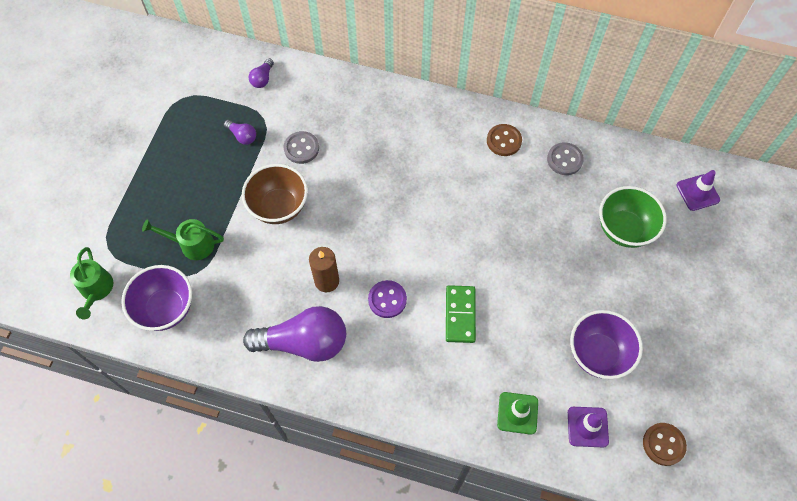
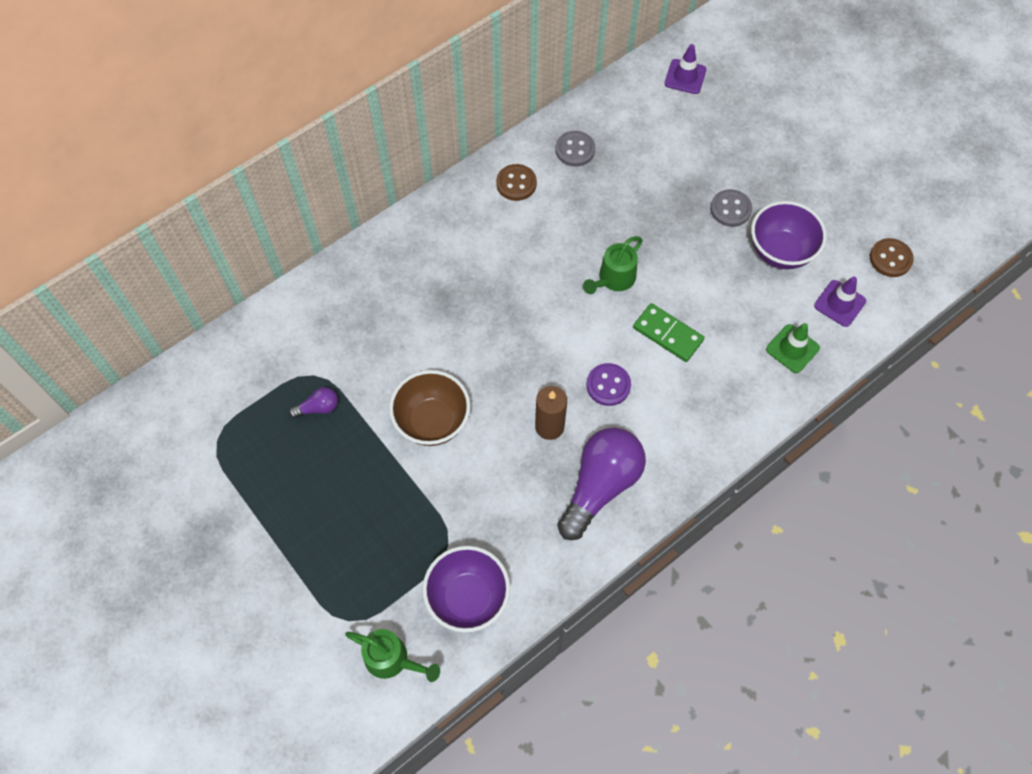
camera: 55 degrees left, 0 degrees up
(191, 244) = (411, 531): green watering can -> green watering can (613, 279)
(262, 79) = (262, 347): purple light bulb -> none
(301, 148) = (380, 361): grey button -> grey button (730, 209)
(624, 229) = (679, 153): green bowl -> none

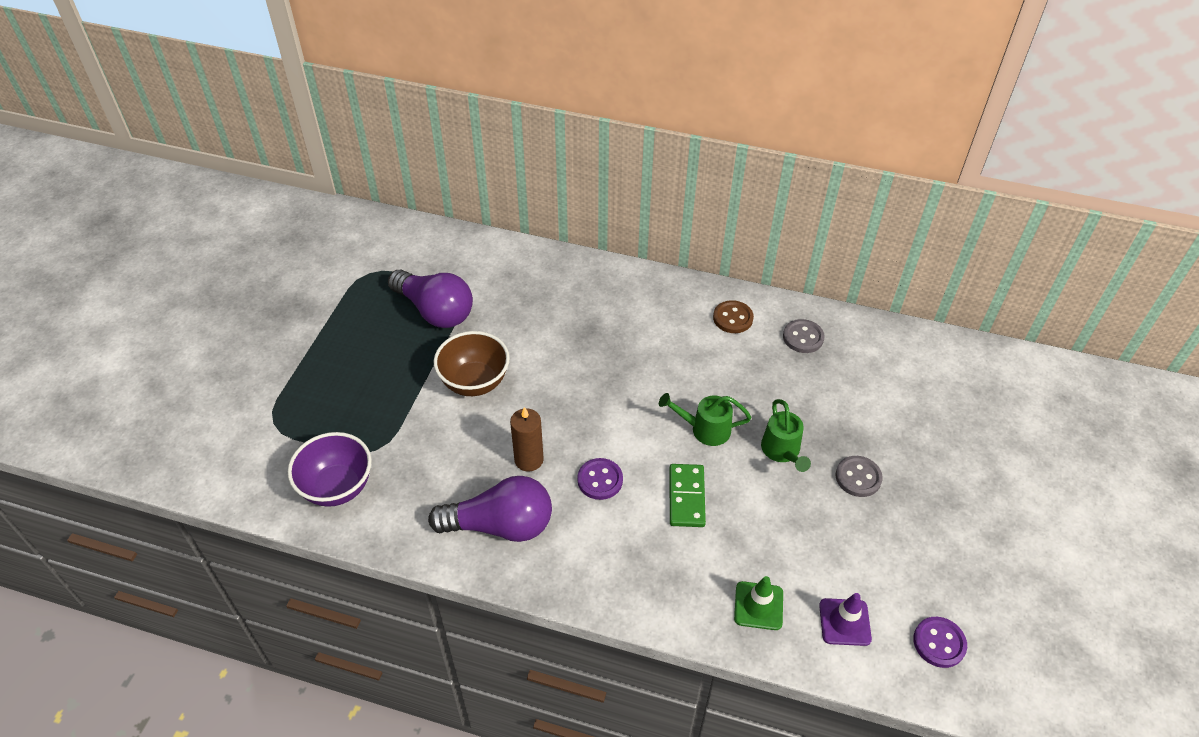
camera: 55 degrees right, 15 degrees down
(318, 408) = (435, 311): purple light bulb -> purple light bulb, size x2.29
(393, 659) = (256, 467): green watering can -> green watering can (782, 452)
(685, 77) = (958, 372): purple traffic cone -> none
(780, 252) = (852, 541): purple bowl -> none
(890, 259) = (939, 643): brown button -> purple button

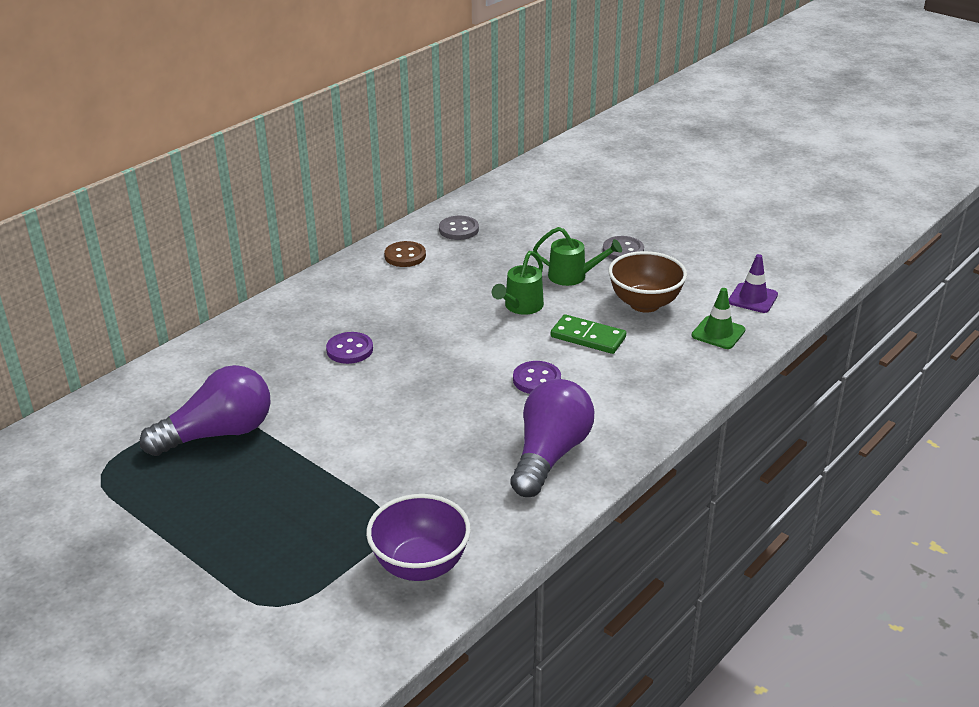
camera: 65 degrees left, 15 degrees down
(475, 382) = (350, 429): brown bowl -> brown bowl (645, 304)
(529, 460) = (481, 417): brown candle -> none
(939, 643) = (789, 265): purple button -> purple button (349, 350)

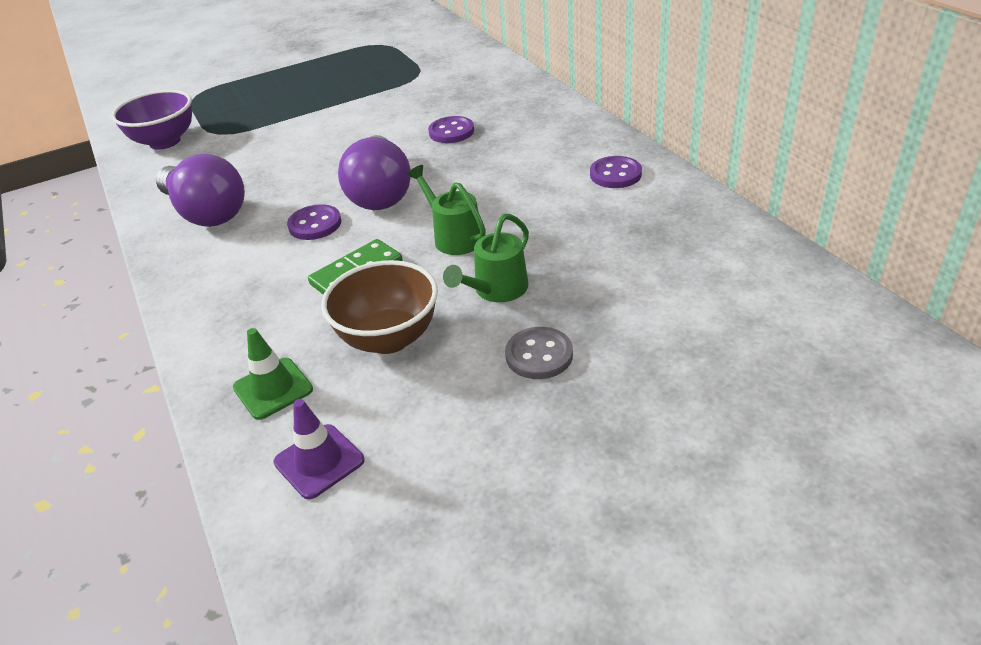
camera: 115 degrees right, 5 degrees up
(218, 433) = (385, 78): purple light bulb -> purple light bulb (380, 193)
(405, 256) = (615, 174): brown button -> purple button
(458, 229) = (667, 218): grey button -> none

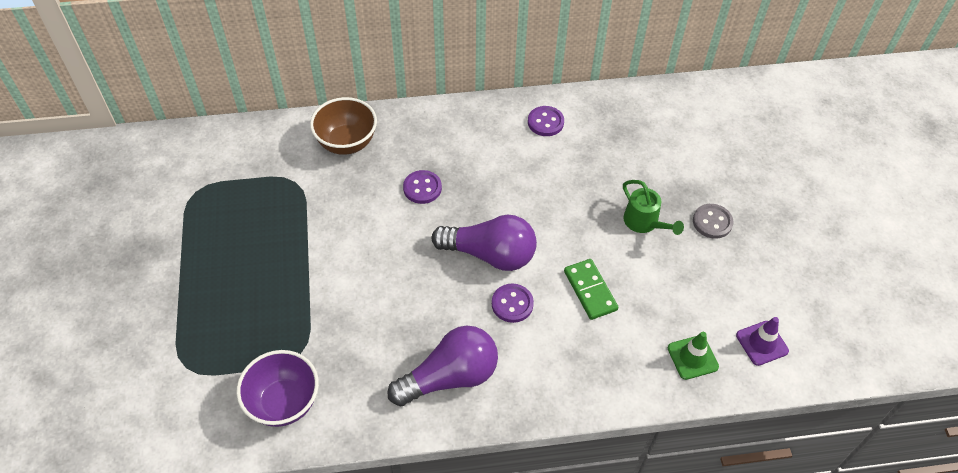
camera: 75 degrees left, 15 degrees up
(389, 338) = (668, 288): brown bowl -> brown bowl (347, 143)
(453, 236) = (573, 227): green watering can -> none

